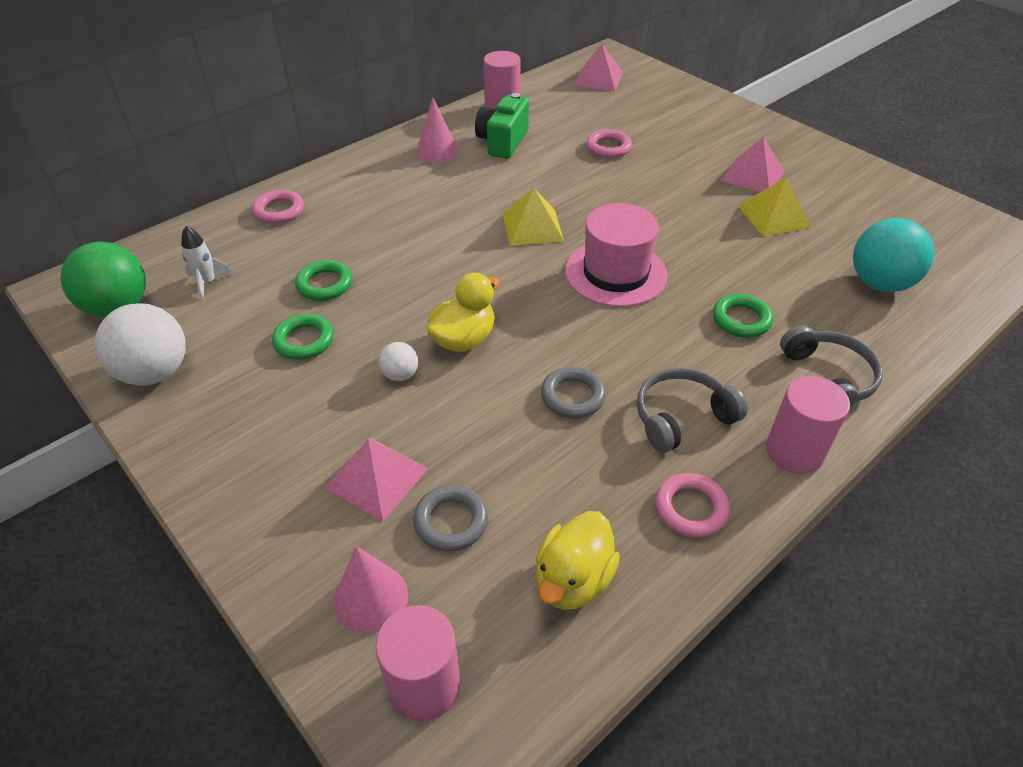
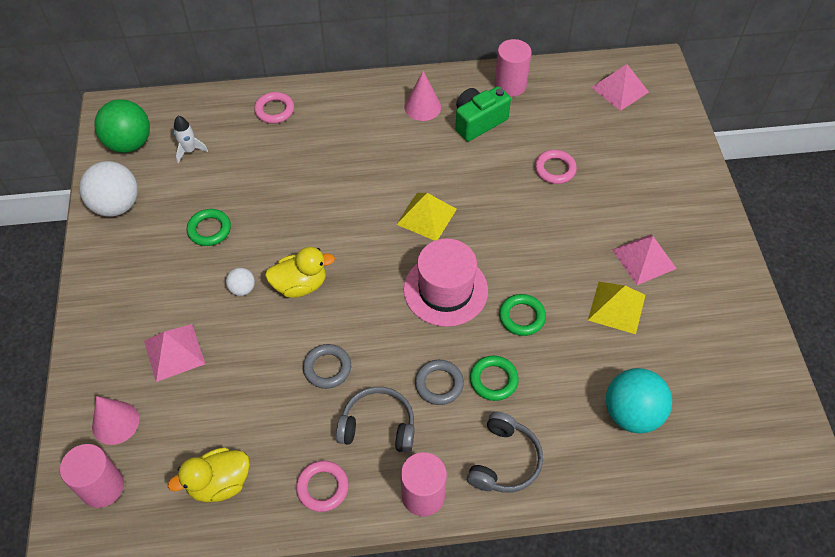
camera: 35 degrees right, 10 degrees up
(324, 284) = (254, 191): green ring -> green ring (522, 317)
(451, 521) = (189, 405): grey ring -> grey ring (439, 384)

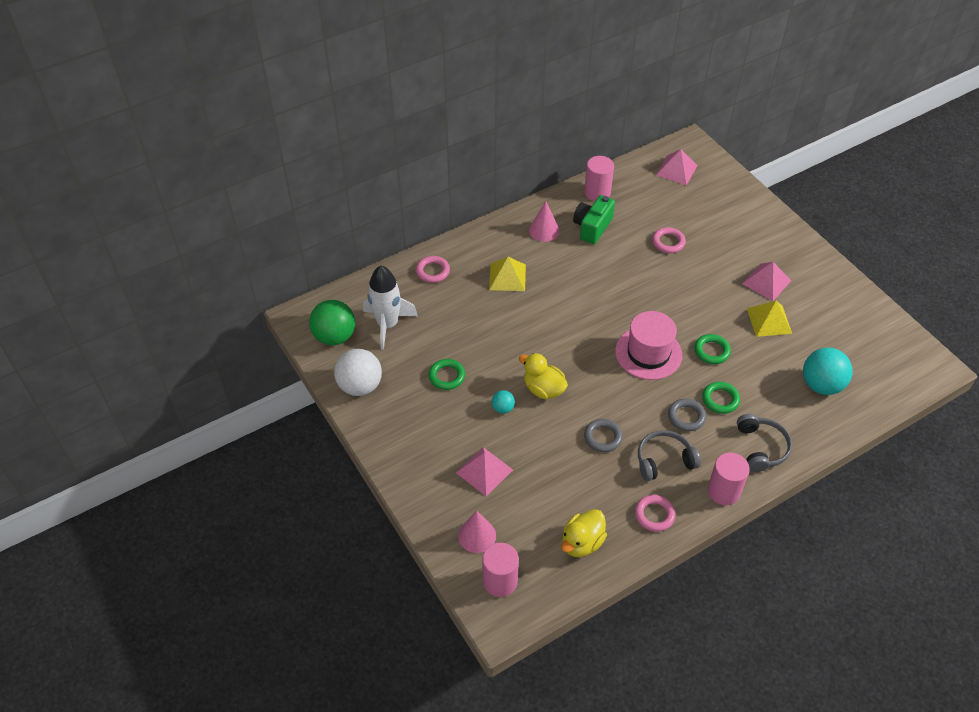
camera: 25 degrees left, 5 degrees down
(189, 151) = (387, 325): white rocket -> white rocket, size x2.00
(242, 289) = (503, 408): white ball -> turquoise ball
(300, 285) = (543, 389): yellow duck -> yellow duck turned 105 degrees counterclockwise
(426, 216) = (601, 308): yellow pyramid -> yellow pyramid (507, 277)

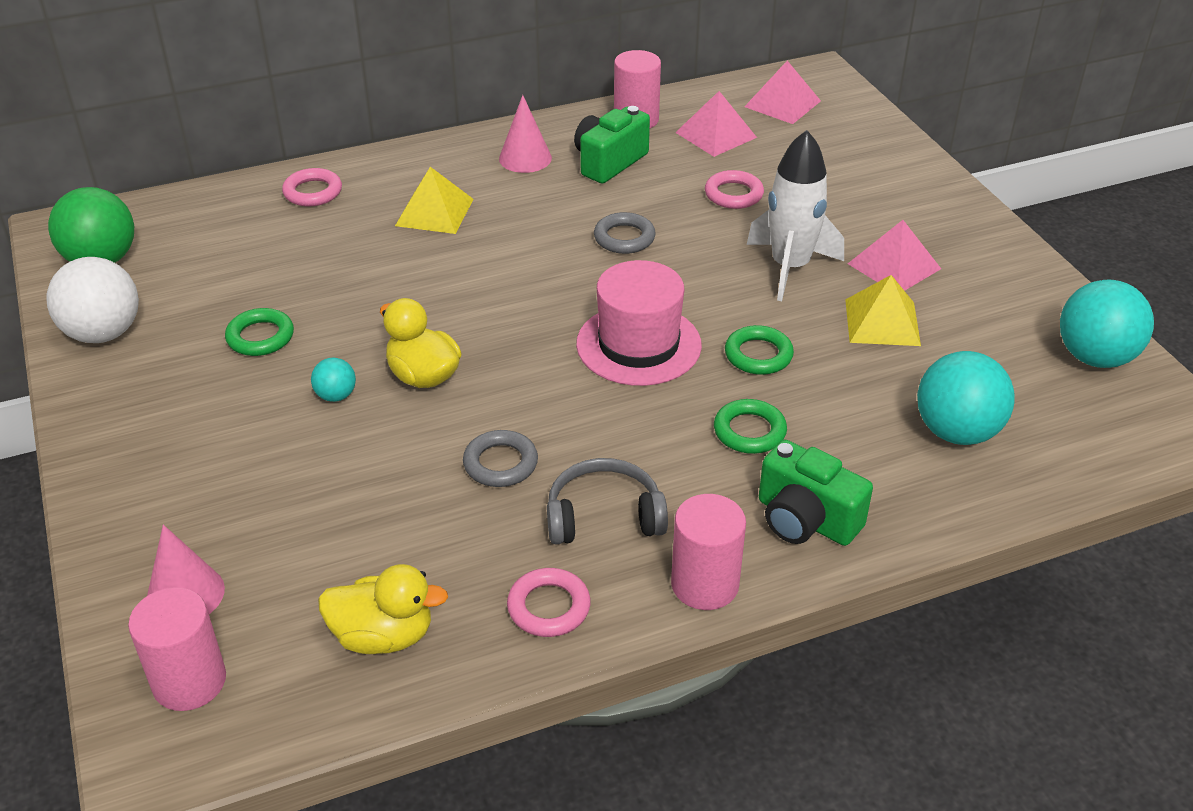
camera: 10 degrees right, 10 degrees down
(387, 325) = (199, 254): white rocket -> white rocket (790, 267)
(484, 471) = (253, 489): pink pyramid -> pink pyramid (716, 134)
(582, 543) = (383, 636): yellow duck -> yellow duck turned 135 degrees counterclockwise
(686, 417) = (673, 450): grey ring -> grey ring (624, 238)
(761, 447) = (805, 520): grey headphones -> green camera
(880, 328) = (1095, 357): none -> turquoise ball

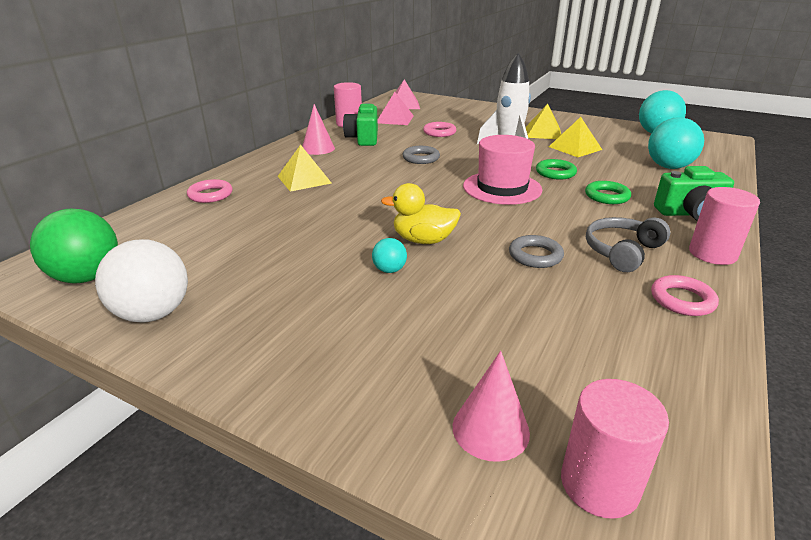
camera: 40 degrees left, 10 degrees down
(260, 337) = (288, 265): green ring -> none
(383, 636) = (645, 366): yellow duck -> none
(894, 266) = (543, 133): pink pyramid -> yellow pyramid

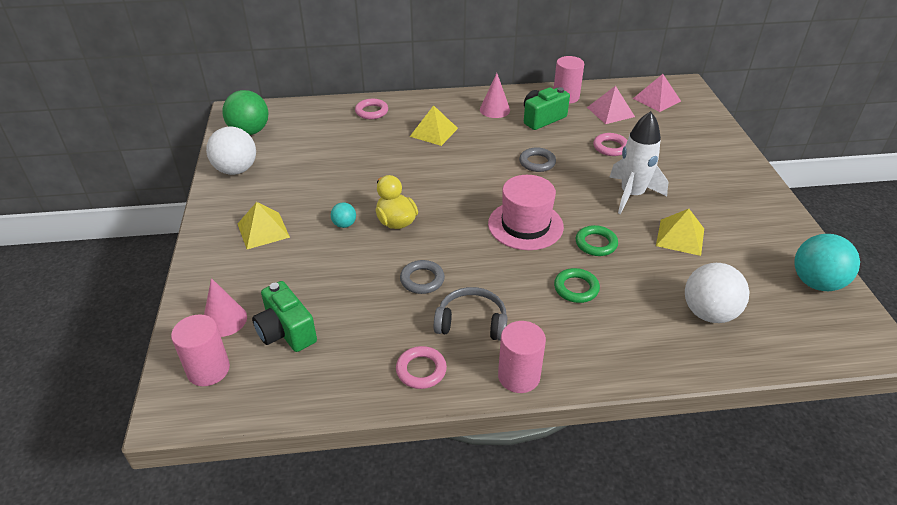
camera: 55 degrees right, 10 degrees up
(543, 133) = (698, 204): yellow pyramid -> yellow pyramid (263, 230)
(668, 167) = (708, 313): turquoise ball -> white ball
(690, 213) = (594, 349): green camera -> green camera (286, 331)

